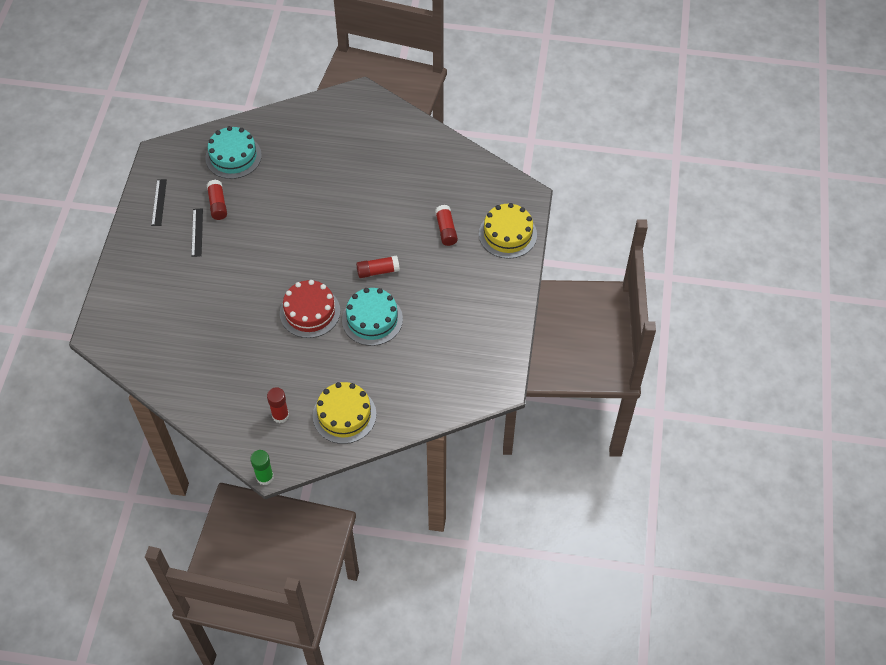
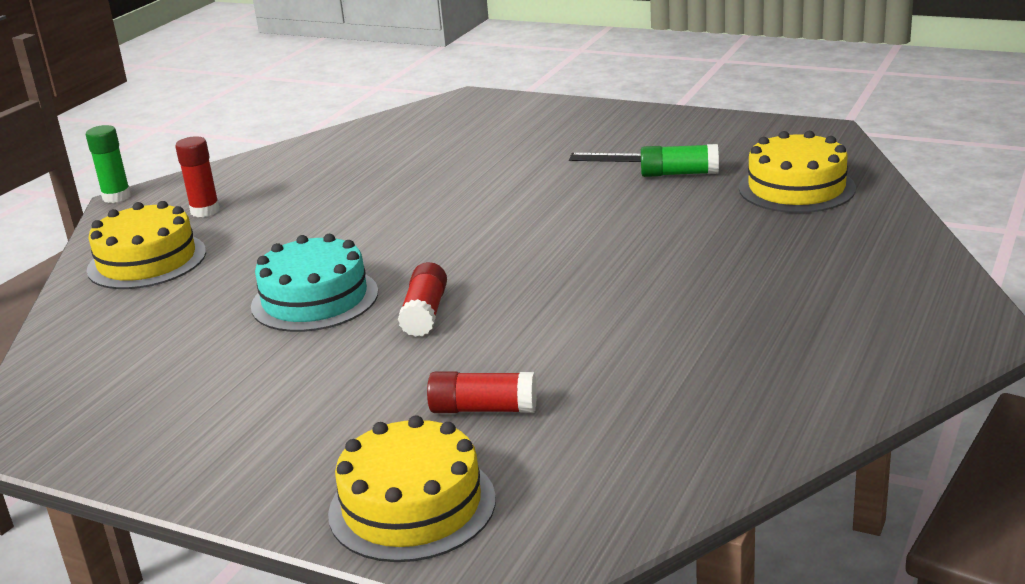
camera: 110 degrees right, 30 degrees down
(159, 202) = (704, 132): black ruler -> none
(217, 204) = (679, 174): red glue stick -> green glue stick
(233, 156) = (796, 188): turquoise cake -> yellow cake
(310, 312) = (382, 242): red cake -> none

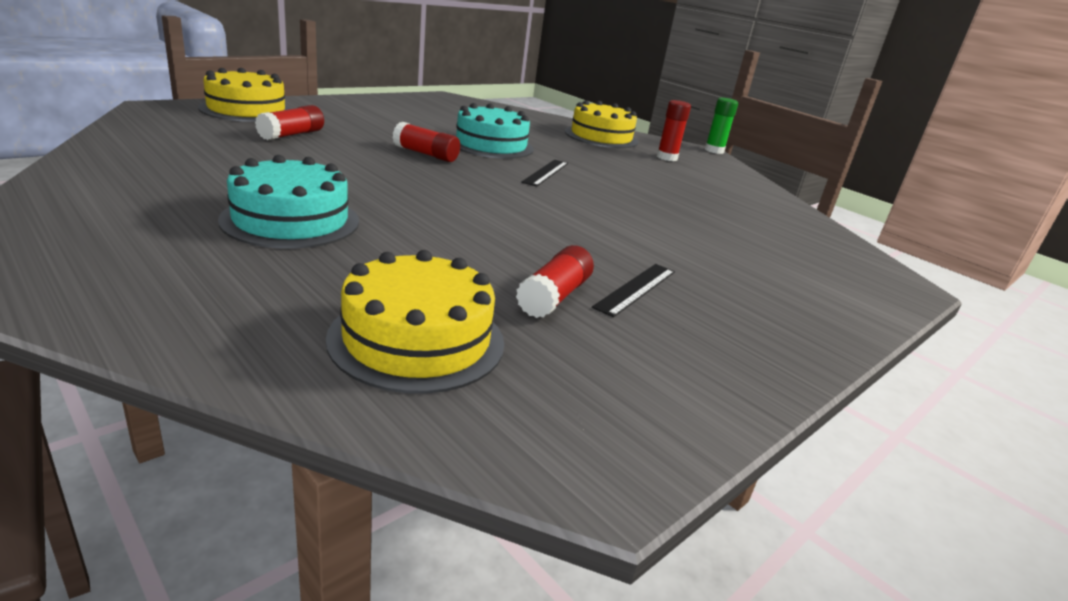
camera: 105 degrees right, 0 degrees up
(387, 245) = (546, 172): none -> black ruler
(679, 174) = (554, 297): green glue stick -> red glue stick
(721, 284) = (291, 220): none -> turquoise cake

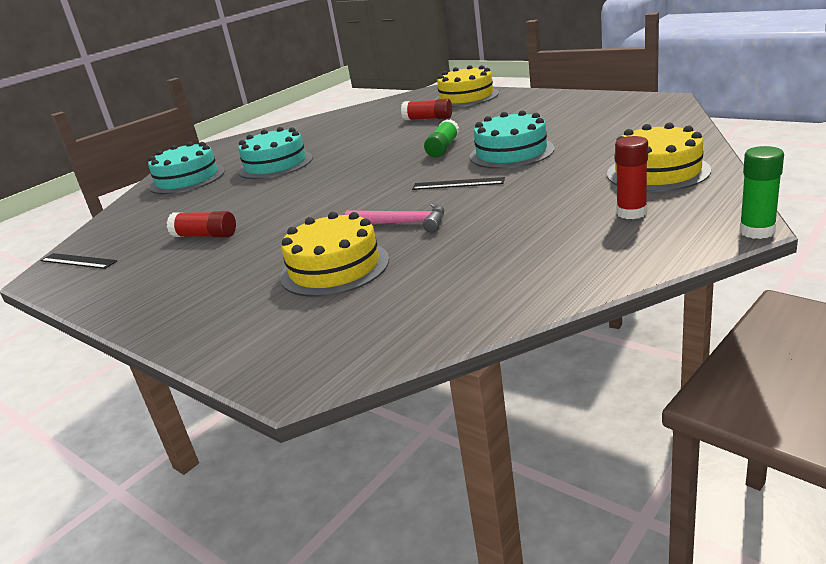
camera: 90 degrees right, 0 degrees up
(200, 292) = (187, 179): none -> turquoise cake
(417, 339) = (151, 220): yellow cake -> yellow cake (334, 268)
(425, 154) = (443, 148): red glue stick -> green glue stick
(623, 205) = (402, 223): none -> pink hammer
(636, 288) = (226, 254): black ruler -> black ruler (78, 261)

